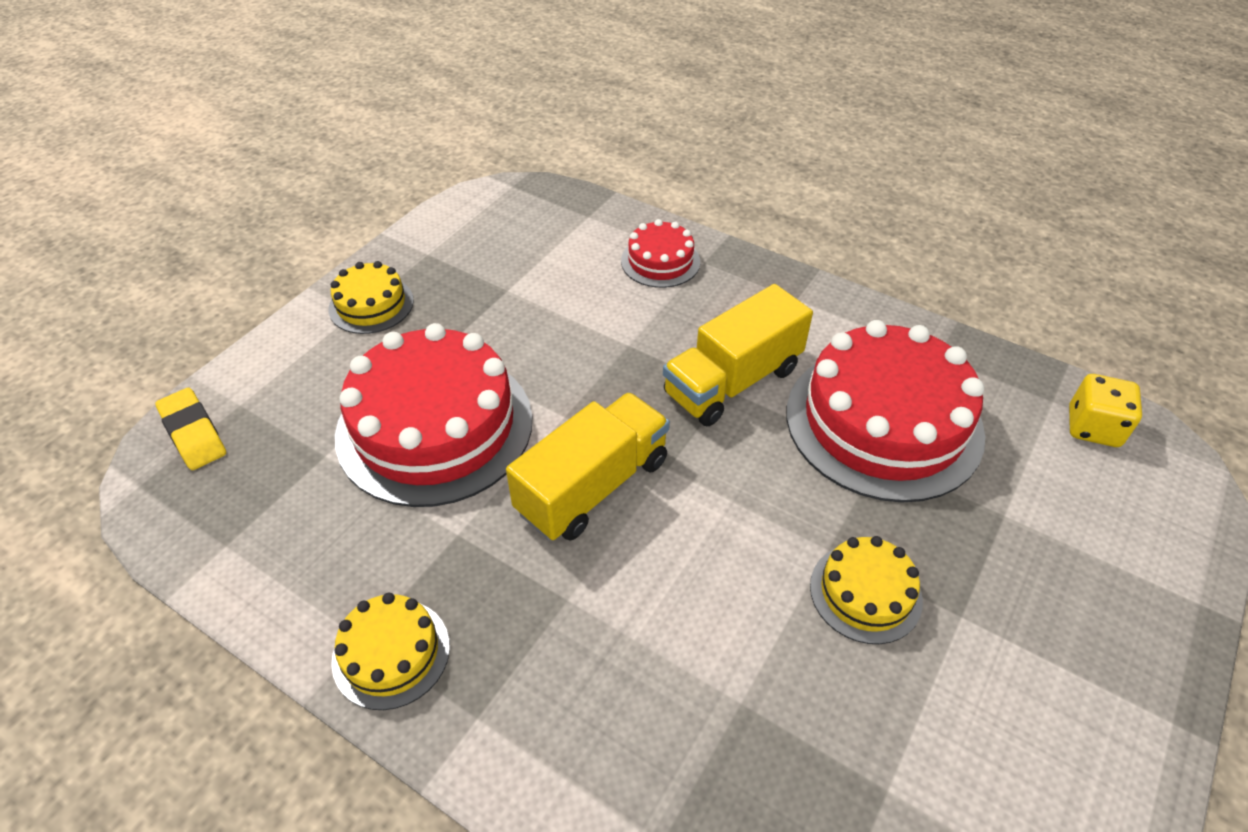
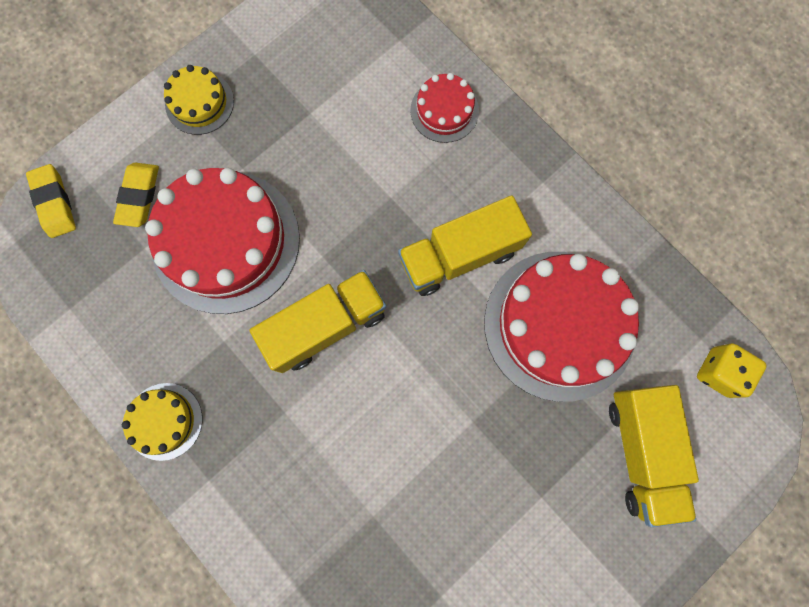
camera: 15 degrees right, 30 degrees up
(309, 404) = (139, 196): none -> yellow eraser
(865, 592) = (484, 462): yellow cake -> none
(1055, 530) = (640, 451): none -> yellow truck

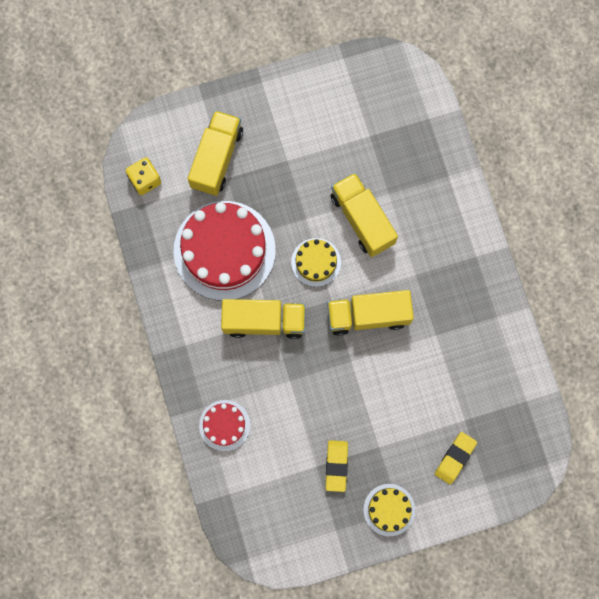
camera: 155 degrees left, 0 degrees up
(55, 203) = (513, 479): yellow eraser -> yellow eraser (336, 466)
(164, 421) = (490, 302): yellow cake -> yellow cake (316, 262)
(226, 241) = (409, 400): red cake -> none
(393, 458) = (362, 219): none -> yellow truck

